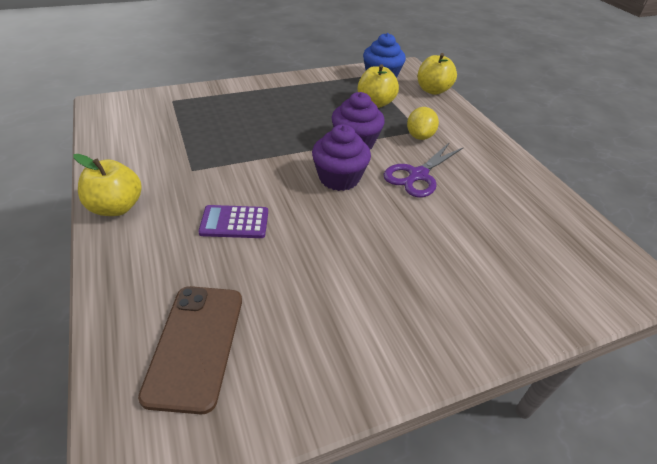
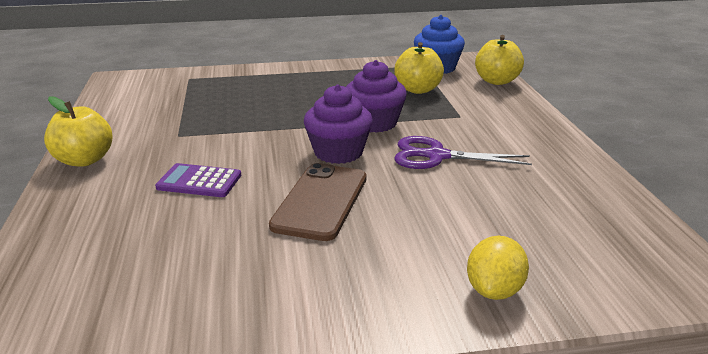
camera: 15 degrees right, 15 degrees down
(195, 345) = (101, 279): brown phone -> brown phone (321, 201)
(418, 175) = (436, 156): purple scissors -> purple scissors turned 45 degrees clockwise
(419, 136) = (457, 121): yellow lemon -> yellow lemon (494, 290)

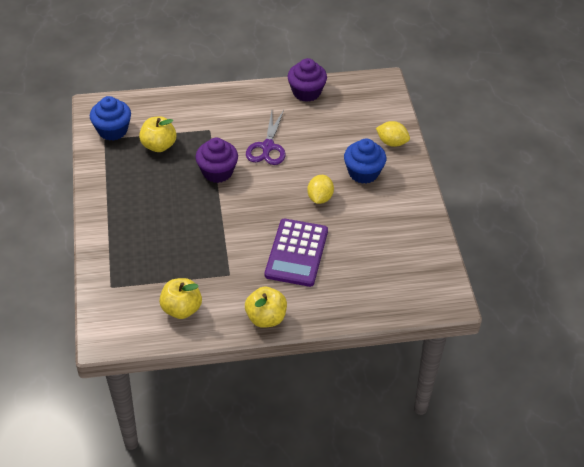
camera: 90 degrees left, 20 degrees up
(199, 182) = (297, 253): purple calculator -> purple calculator, size x1.71
(321, 201) = (320, 198): brown phone -> yellow lemon
(338, 152) = (260, 190): purple cupcake -> purple cupcake (306, 92)
(390, 249) = (363, 173): none -> blue cupcake
(496, 81) = (147, 102): yellow apple -> yellow apple (181, 309)

